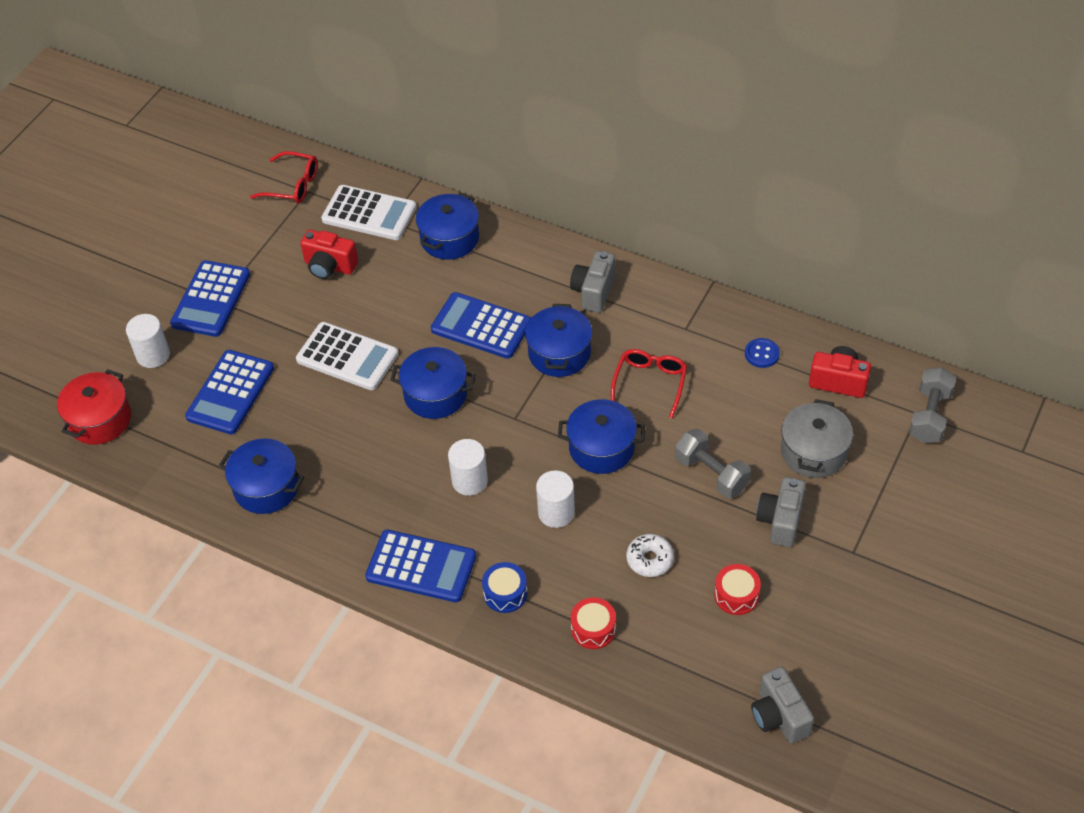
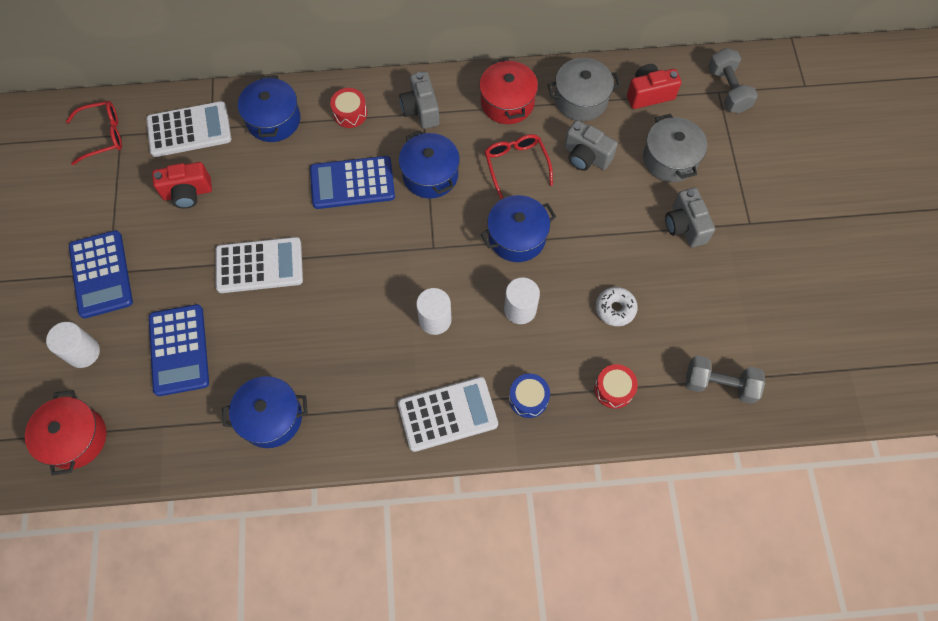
camera: 35 degrees left, 15 degrees up
(421, 566) = (447, 414): blue calculator -> white calculator
(435, 394) = (356, 260): blue pot -> none
(684, 323) = (507, 102): none -> red pot
(711, 473) = (611, 215): grey dumbbell -> grey dumbbell (719, 384)
(736, 595) = (695, 302): red drum -> red drum (350, 113)
(762, 354) = (580, 99): blue button -> grey pot
(779, 716) = (789, 380): grey camera -> grey camera (586, 156)

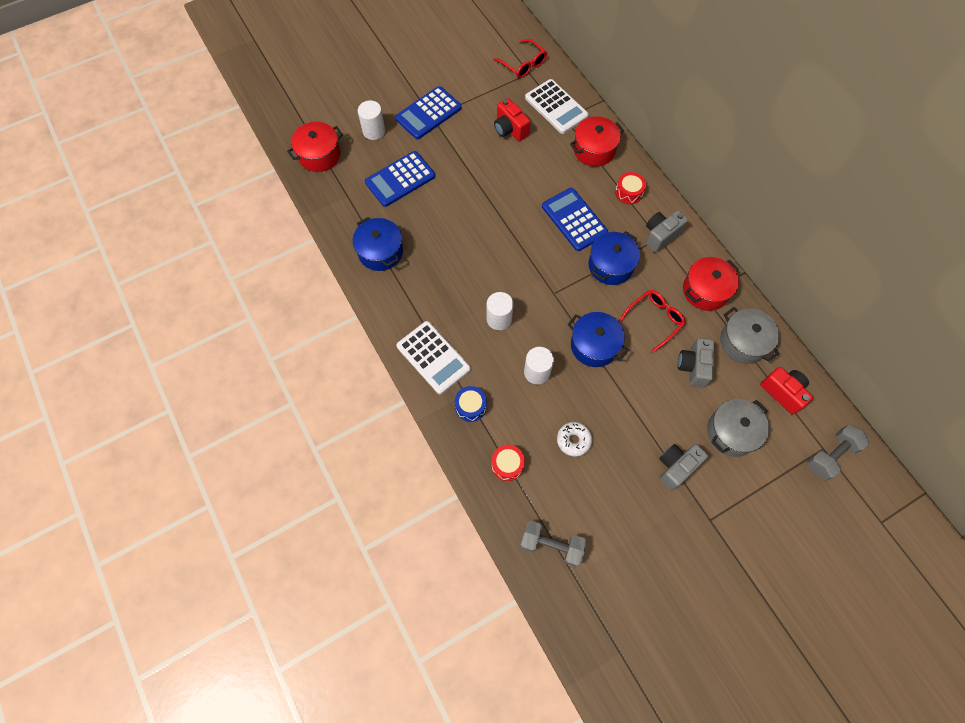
camera: 65 degrees right, 0 degrees up
(259, 265) = (481, 194): white calculator -> none
(273, 120) = (594, 150): blue pot -> red pot
(719, 384) = (551, 545): grey dumbbell -> grey dumbbell turned 60 degrees counterclockwise

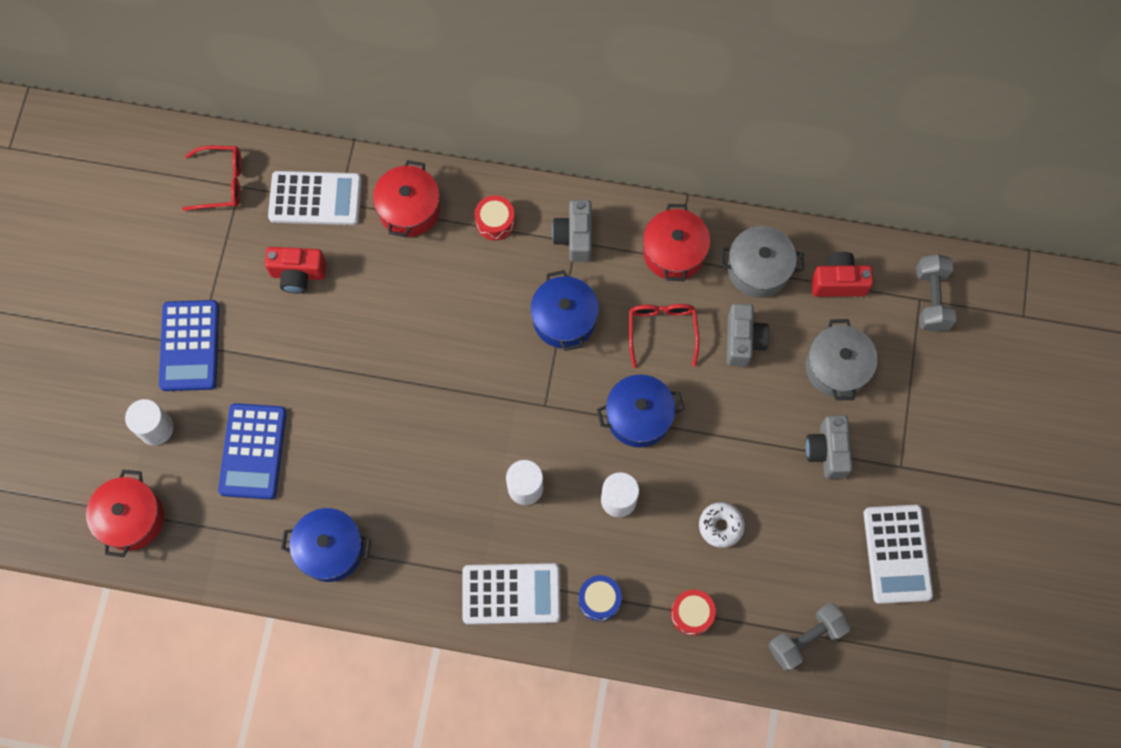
camera: 50 degrees left, 5 degrees up
(574, 220) = (477, 307): blue calculator -> none
(654, 561) = (897, 554): none -> white calculator
(693, 367) = (743, 341): grey camera -> grey camera turned 135 degrees counterclockwise

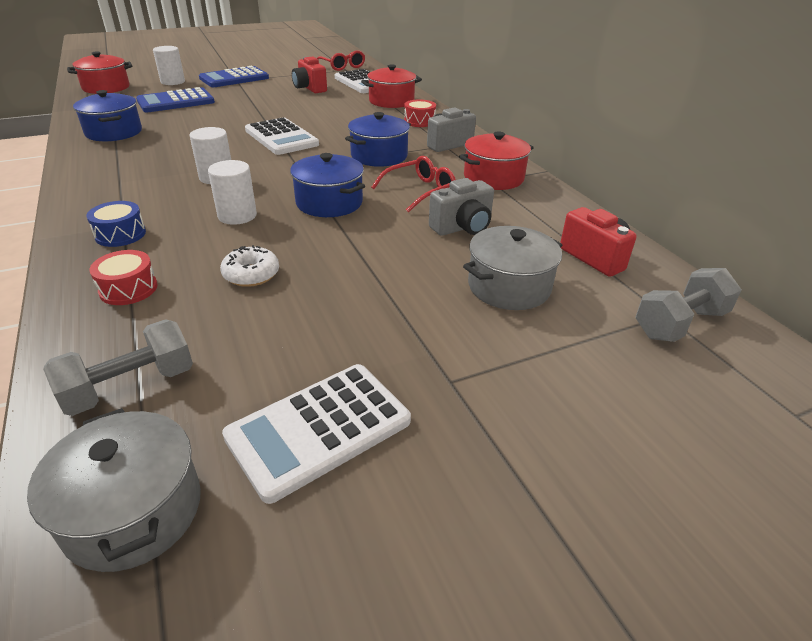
camera: 55 degrees right, 35 degrees down
(511, 594) = (106, 196): white calculator -> white calculator (281, 137)
(758, 269) = (538, 215): grey pot -> grey pot (133, 511)
(805, 638) = (130, 386): grey dumbbell -> grey dumbbell turned 60 degrees counterclockwise
(827, 451) = (406, 314): grey camera -> none

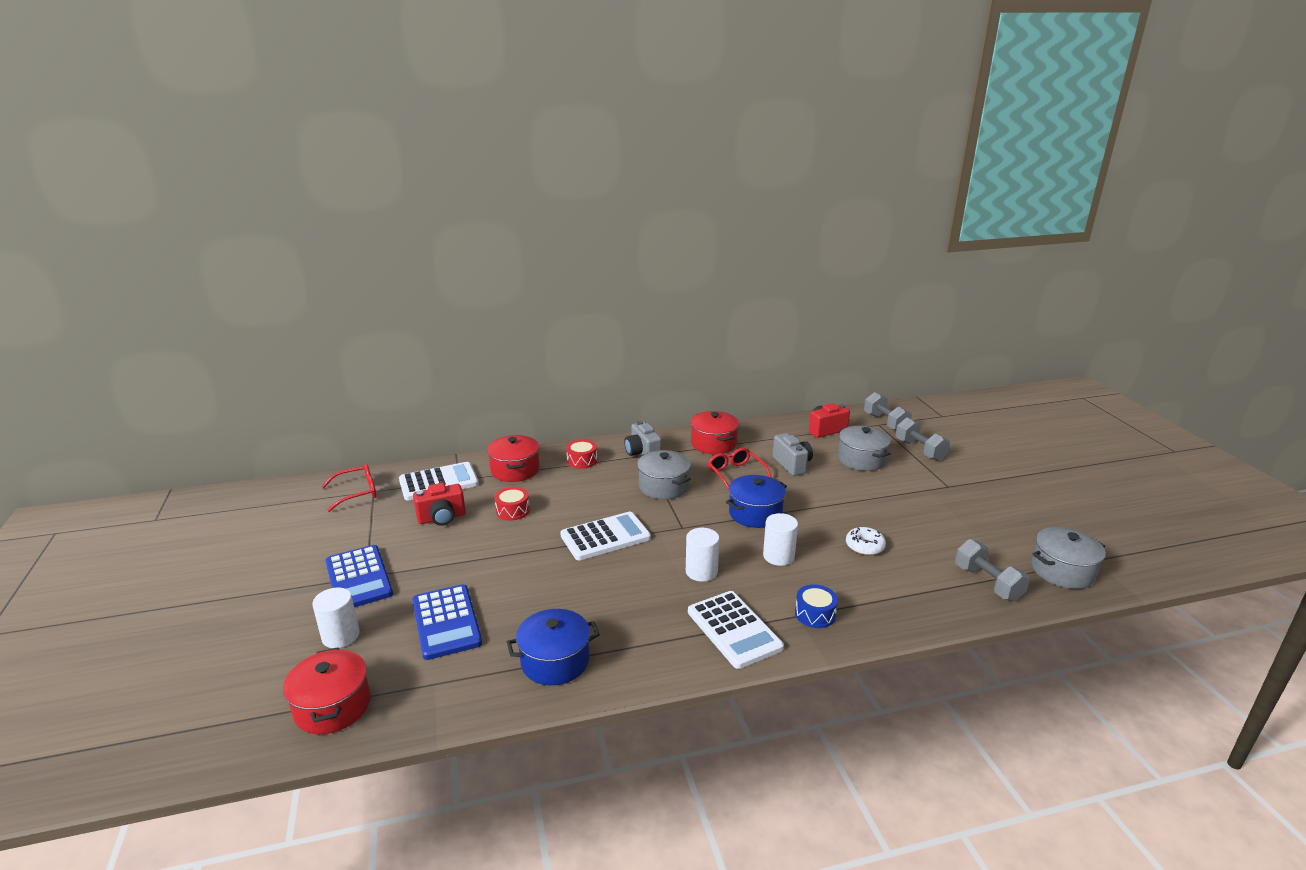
camera: 80 degrees left, 10 degrees down
(128, 289) = (893, 598): red drum -> red drum (513, 511)
(319, 429) = (994, 523): white calculator -> white calculator (734, 629)
(379, 156) = (663, 486): blue pot -> grey pot
(586, 358) = (919, 450): none -> grey dumbbell

